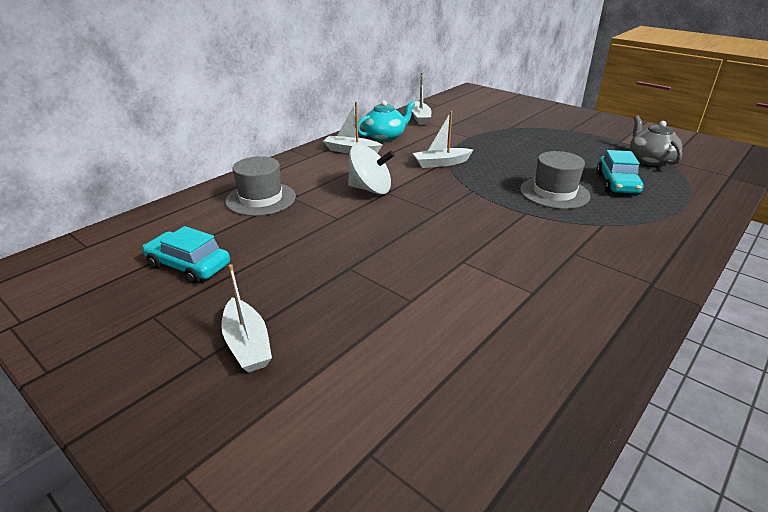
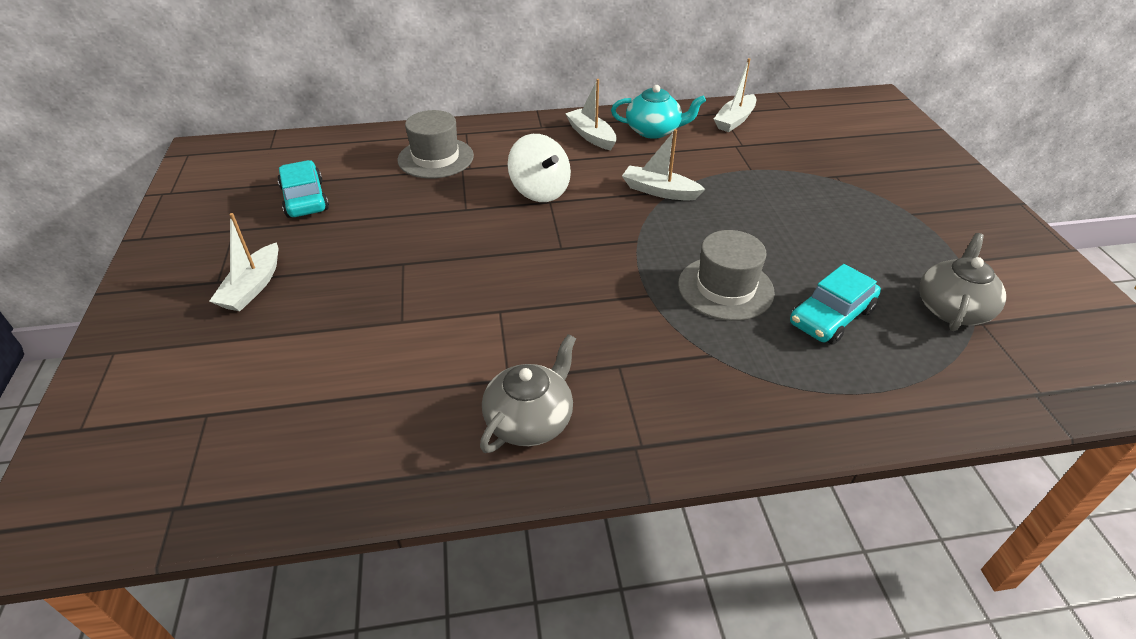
camera: 40 degrees right, 10 degrees up
(583, 306) = (530, 420): none -> grey teapot

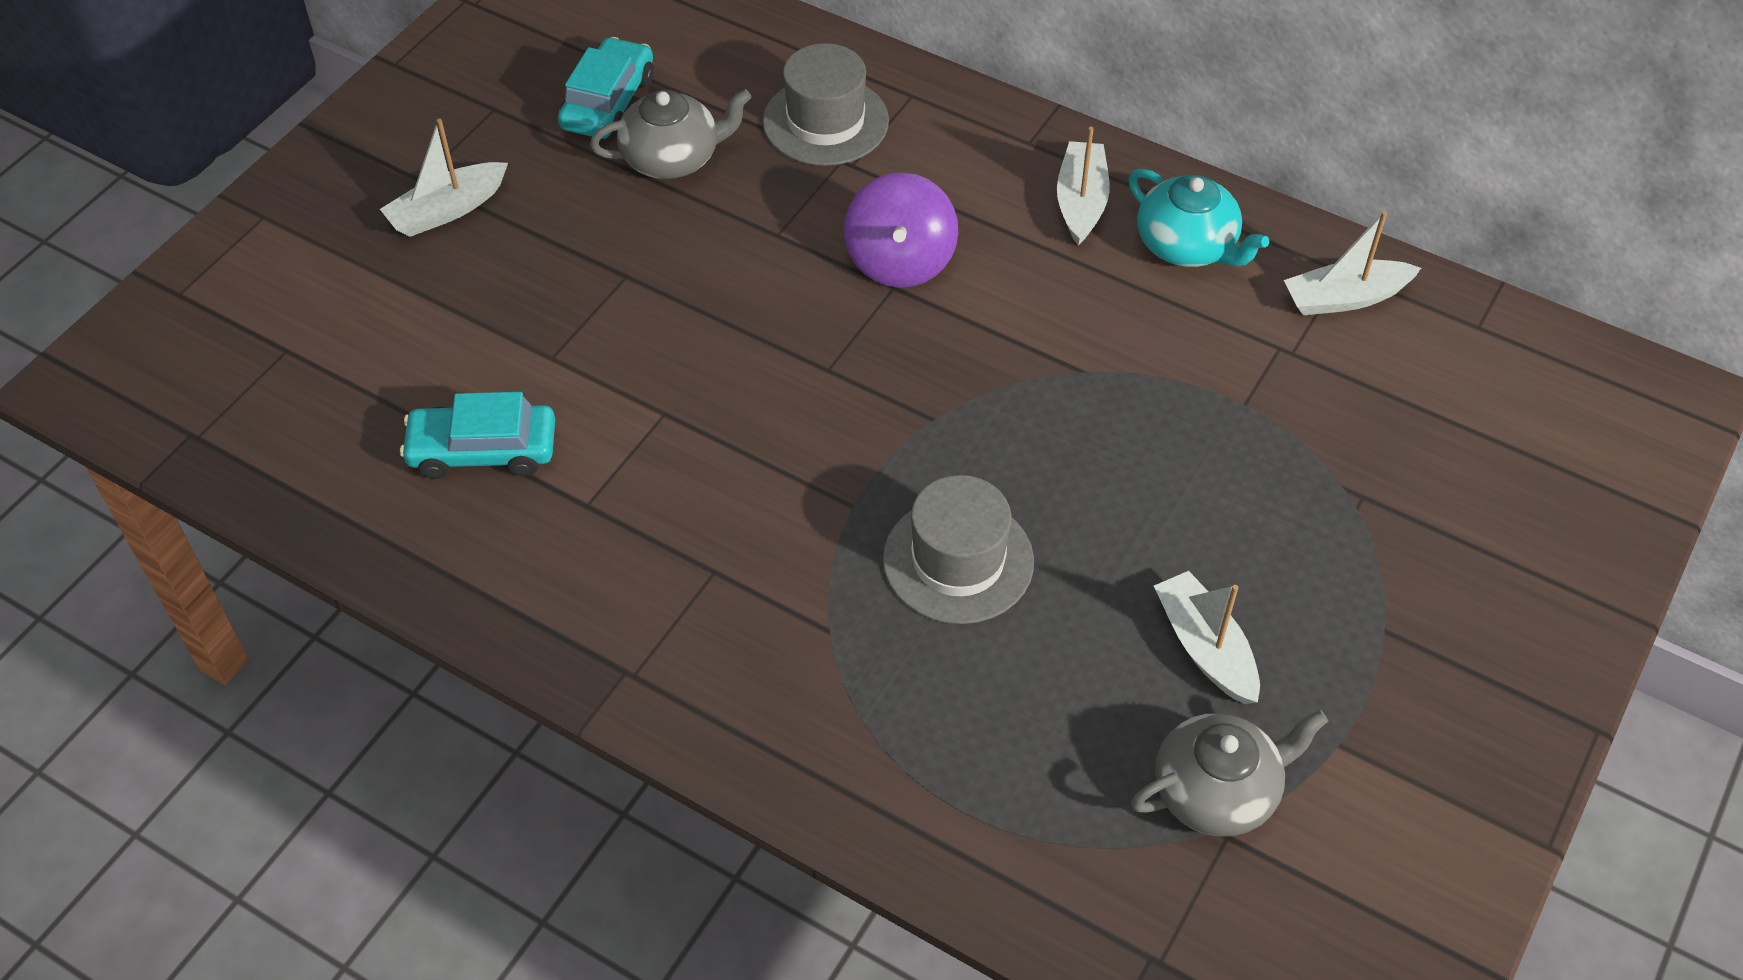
camera: 40 degrees right, 10 degrees up
(530, 420) = (558, 567): grey teapot -> grey teapot (672, 158)
(540, 191) = (900, 261): white spinning top -> purple spinning top
(659, 191) = (1060, 359): white boat -> white boat (1205, 648)
(831, 316) = (1039, 688): turquoise car -> turquoise car (483, 451)

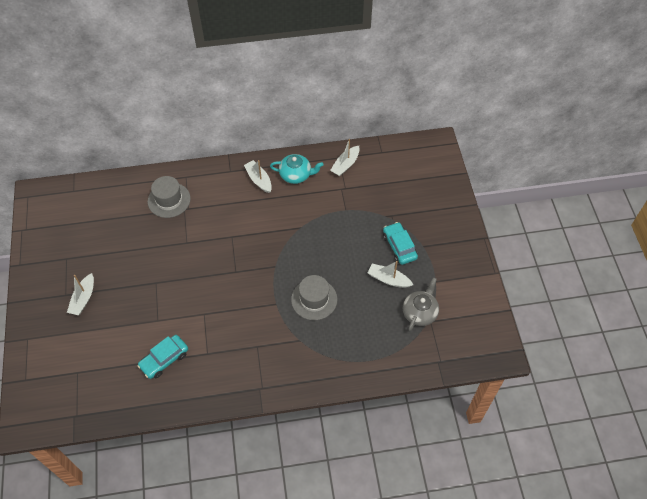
camera: 40 degrees left, 5 degrees up
(608, 102) = (100, 234): turquoise car -> turquoise car (399, 247)
(672, 158) = (135, 239): grey teapot -> none
(900, 261) = (227, 228): purple spinning top -> none

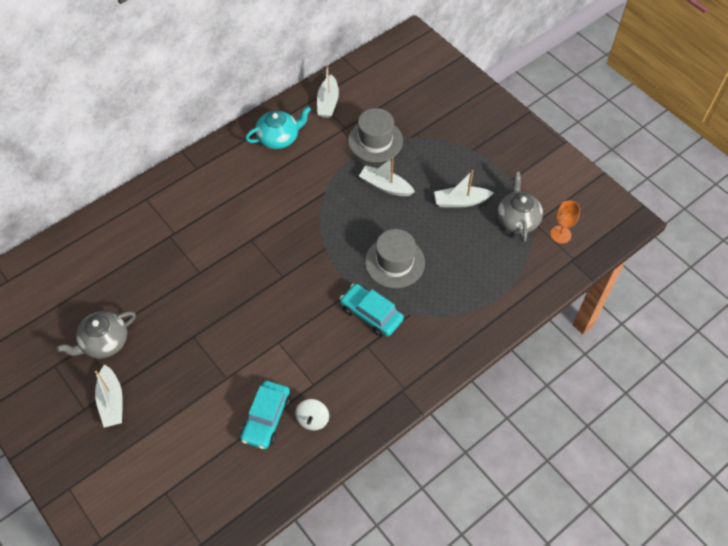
camera: 30 degrees left, 0 degrees up
(103, 259) = (104, 342): none -> grey teapot
(169, 200) = (143, 234): grey hat -> grey hat (375, 141)
(191, 376) = (313, 419): none -> white spinning top
(259, 180) = (238, 162): white boat -> white boat (385, 186)
(399, 247) = (448, 162): turquoise car -> turquoise car (371, 314)
(443, 339) = (560, 234): none -> orange goblet

